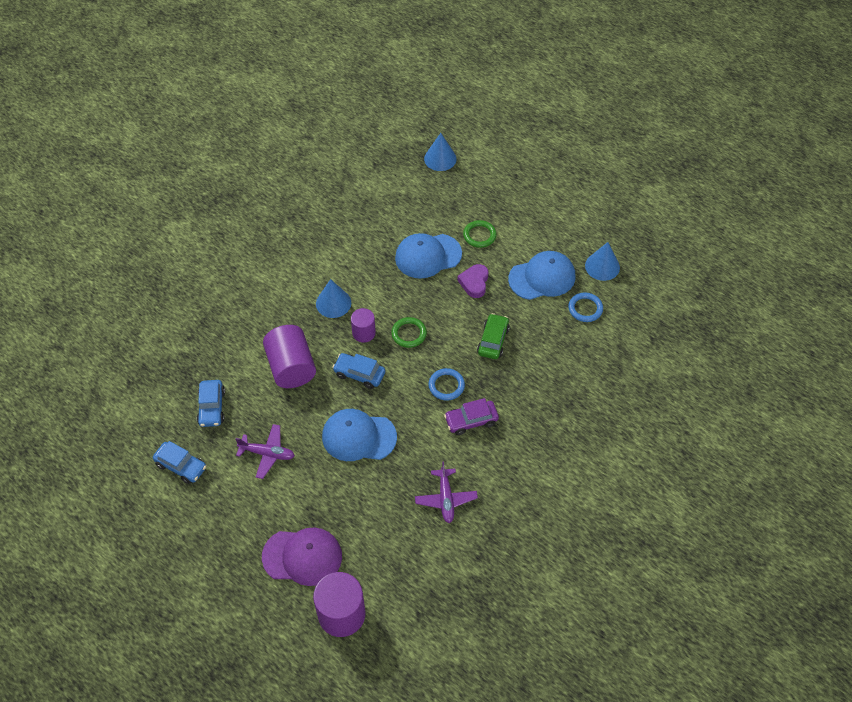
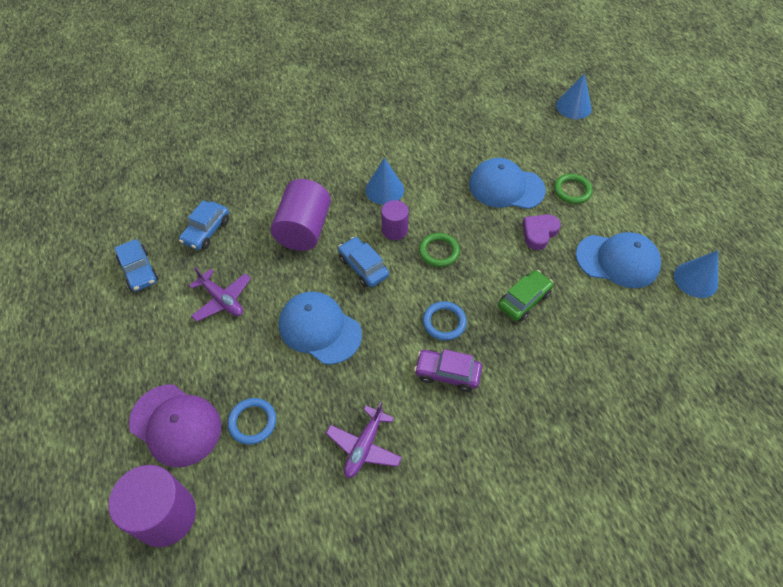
camera: 30 degrees right, 0 degrees up
(585, 309) = (650, 315): blue ring -> blue ring (252, 422)

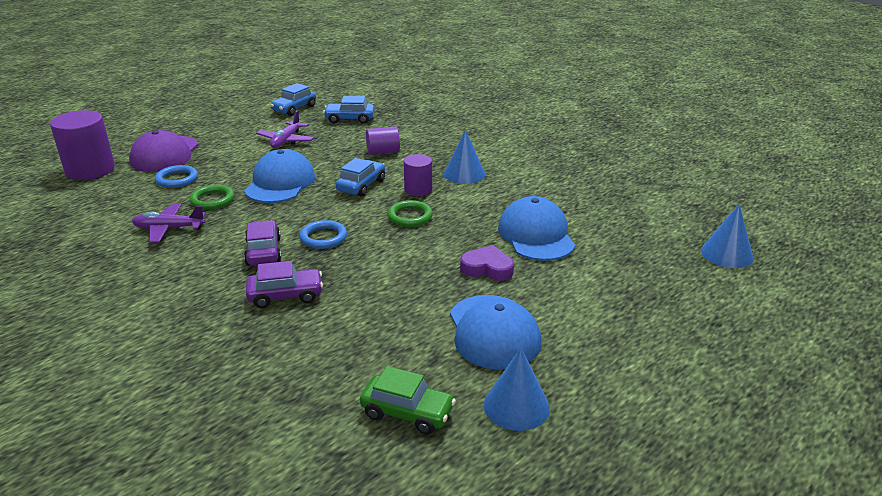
camera: 65 degrees right, 25 degrees down
(304, 229) = (383, 152): purple cylinder -> purple cylinder, size x0.57
(524, 300) = (382, 277): green car -> green car (407, 412)
(525, 373) = (285, 296): none -> purple car
(572, 190) = (577, 278): green ring -> green ring (212, 200)

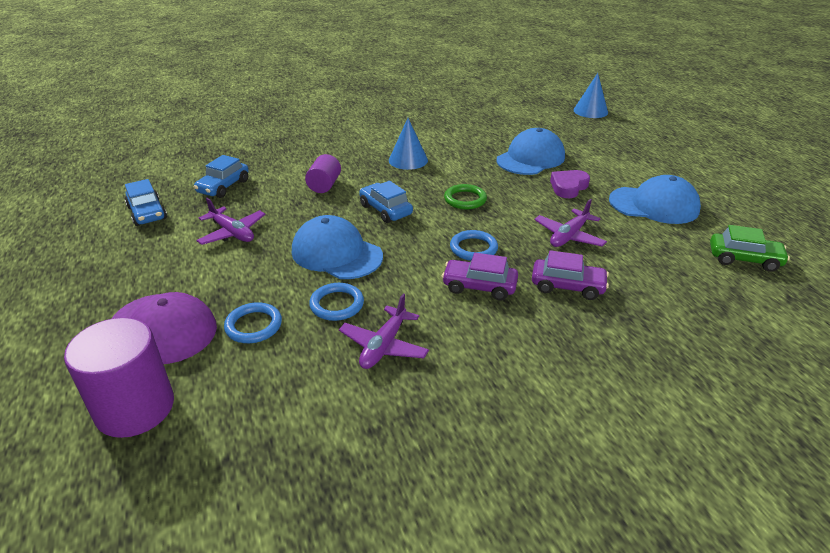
camera: 65 degrees left, 5 degrees up
(212, 200) = (337, 304): green ring -> blue ring
(285, 296) = (567, 286): purple car -> purple car turned 90 degrees clockwise
(379, 283) = (569, 236): none -> purple plane
(407, 412) = (744, 259): green car -> green car turned 60 degrees clockwise
(418, 189) = (418, 185): purple cylinder -> none
(516, 406) = (740, 218): blue cone -> none
(536, 235) = (530, 158): blue cap -> blue cap turned 120 degrees clockwise

